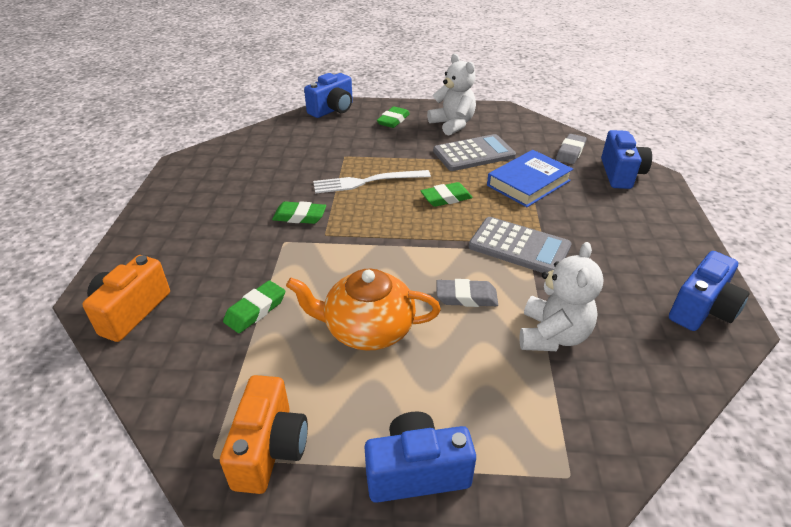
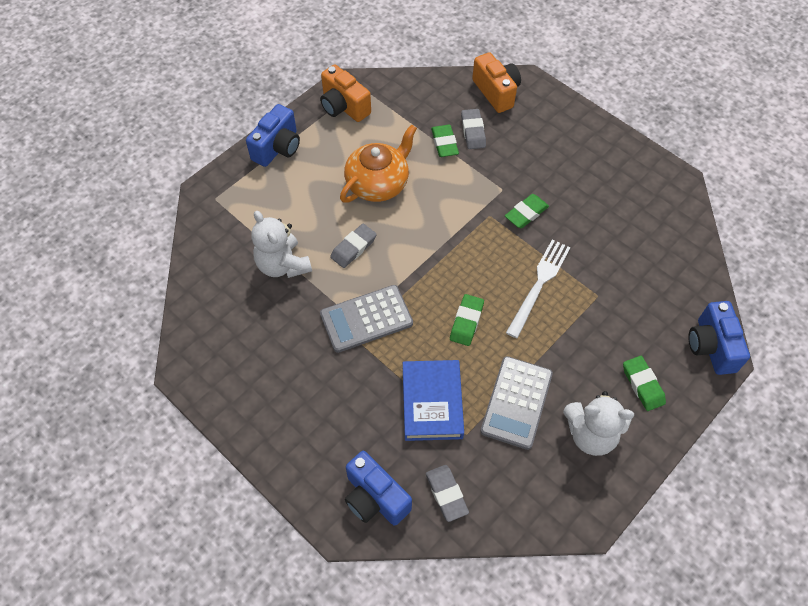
camera: 130 degrees right, 20 degrees up
(217, 298) = (473, 131): none -> grey eraser
(702, 309) = (212, 366): blue camera -> none

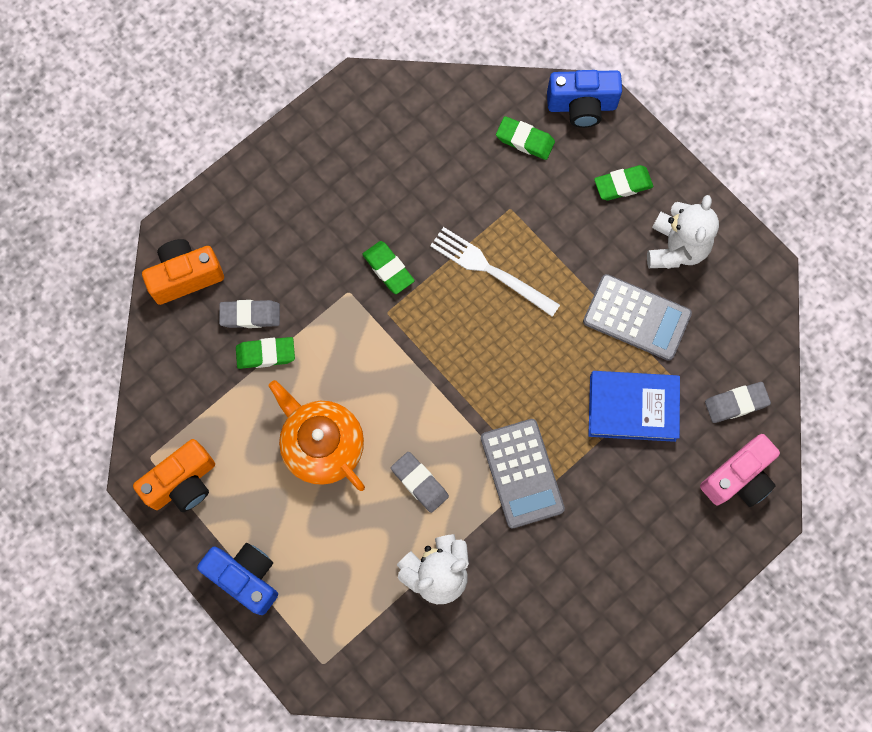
camera: 85 degrees left, 15 degrees up
(375, 498) = (738, 478): blue camera -> pink camera
(466, 322) = (534, 358): green eraser -> green eraser (525, 140)

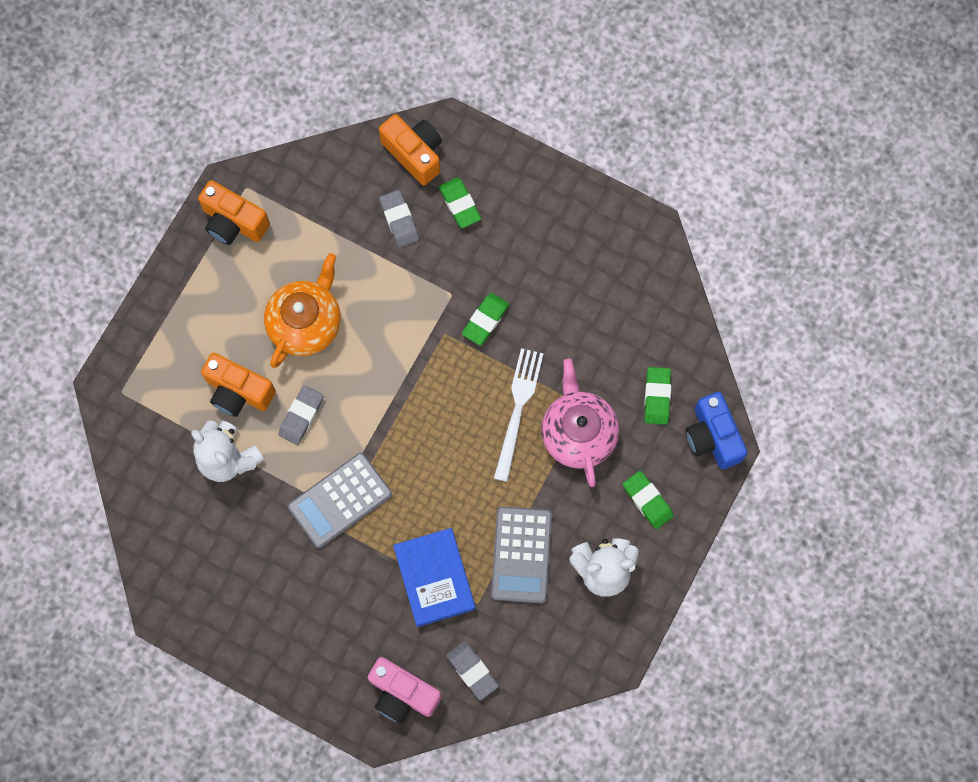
camera: 70 degrees right, 0 degrees up
(245, 577) = (172, 303): blue camera -> none
(265, 354) = (369, 246): green eraser -> green eraser (459, 204)
(369, 539) = (238, 392): none -> orange camera
(534, 223) = (578, 433): none -> pink teapot

